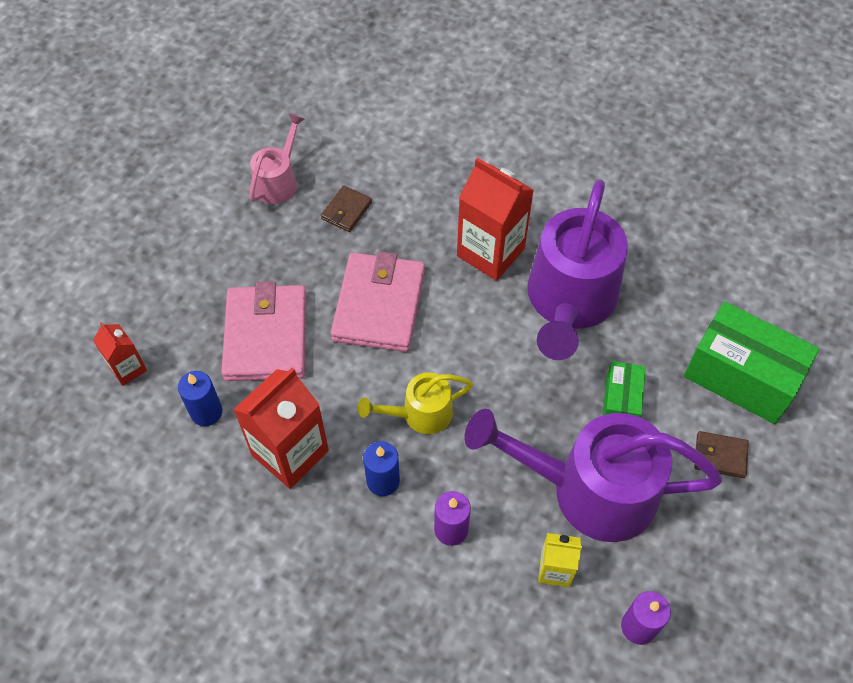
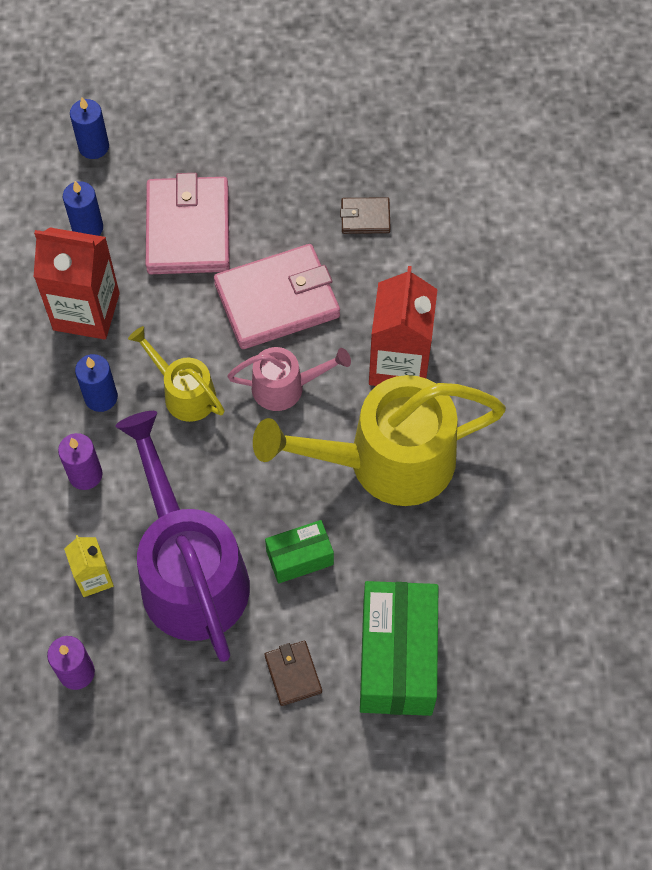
camera: 60 degrees right, 5 degrees up
(128, 368) = (94, 147): red carton -> blue candle
(266, 336) = (188, 229): pink wallet -> pink wallet turned 60 degrees counterclockwise
(279, 181) = (361, 144): pink watering can -> pink watering can (286, 387)
(569, 303) = (385, 461): purple watering can -> yellow watering can

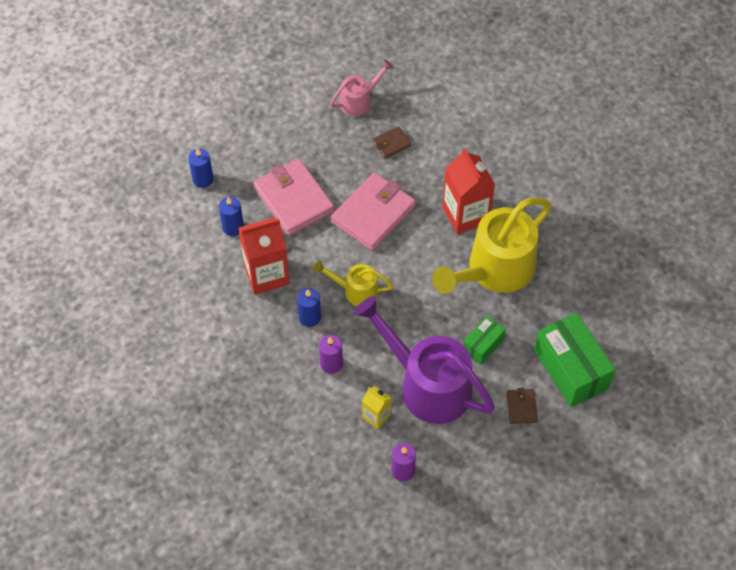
camera: 30 degrees left, 5 degrees down
(286, 387) = (411, 258): pink watering can -> pink watering can (359, 100)
(293, 674) = (521, 407): brown wallet -> brown wallet turned 45 degrees clockwise

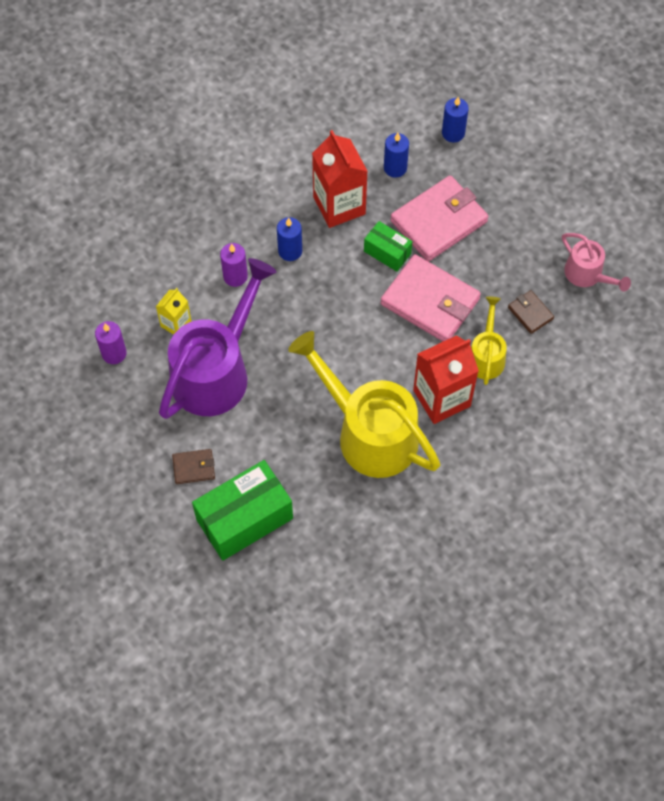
camera: 85 degrees right, 5 degrees up
(355, 291) = (327, 292): yellow watering can -> yellow watering can (486, 355)
(483, 345) = (269, 424): green box -> green box (387, 252)

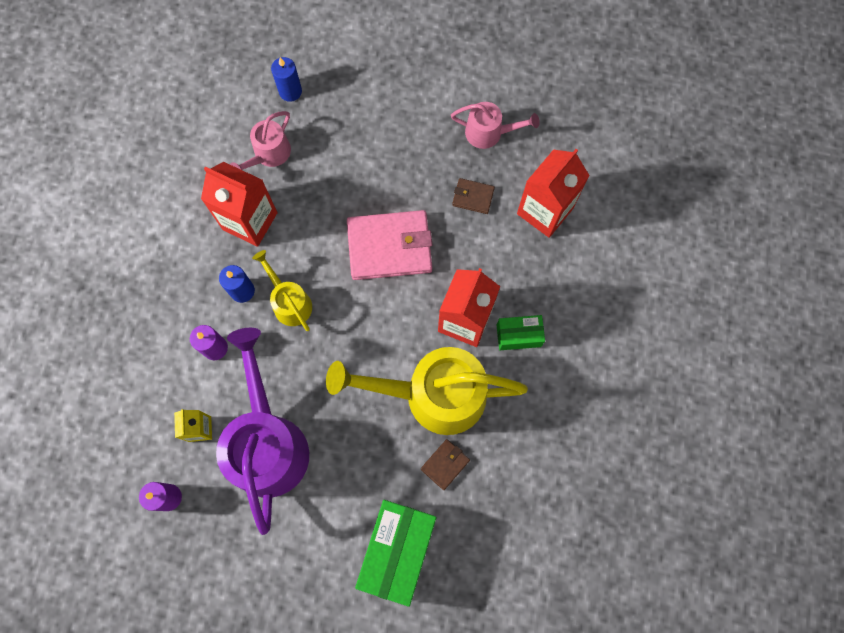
camera: 40 degrees left, 10 degrees up
(194, 467) = (320, 541): brown wallet -> brown wallet (445, 464)
(387, 252) = (322, 232): green box -> green box (518, 336)
(395, 168) = (268, 155): blue candle -> pink watering can
(438, 221) = (340, 174): pink wallet -> none
(486, 355) = (469, 258): yellow watering can -> yellow watering can (289, 302)
(580, 366) = (544, 211): none -> red carton

